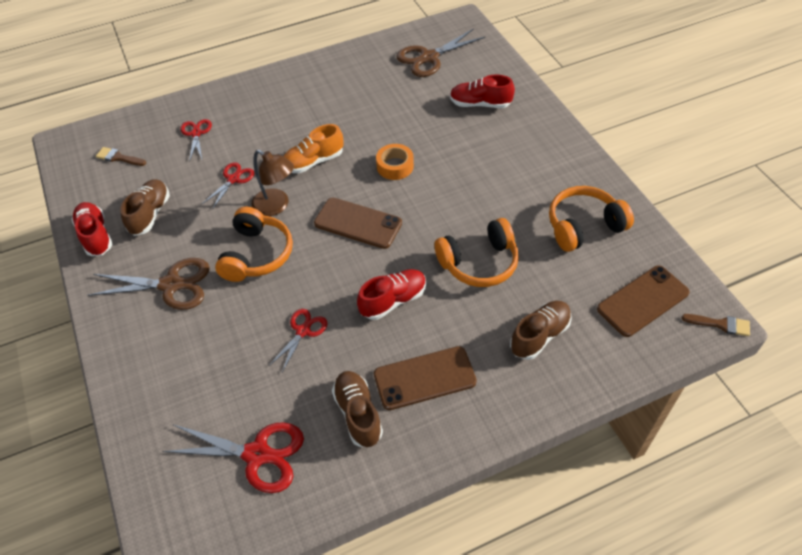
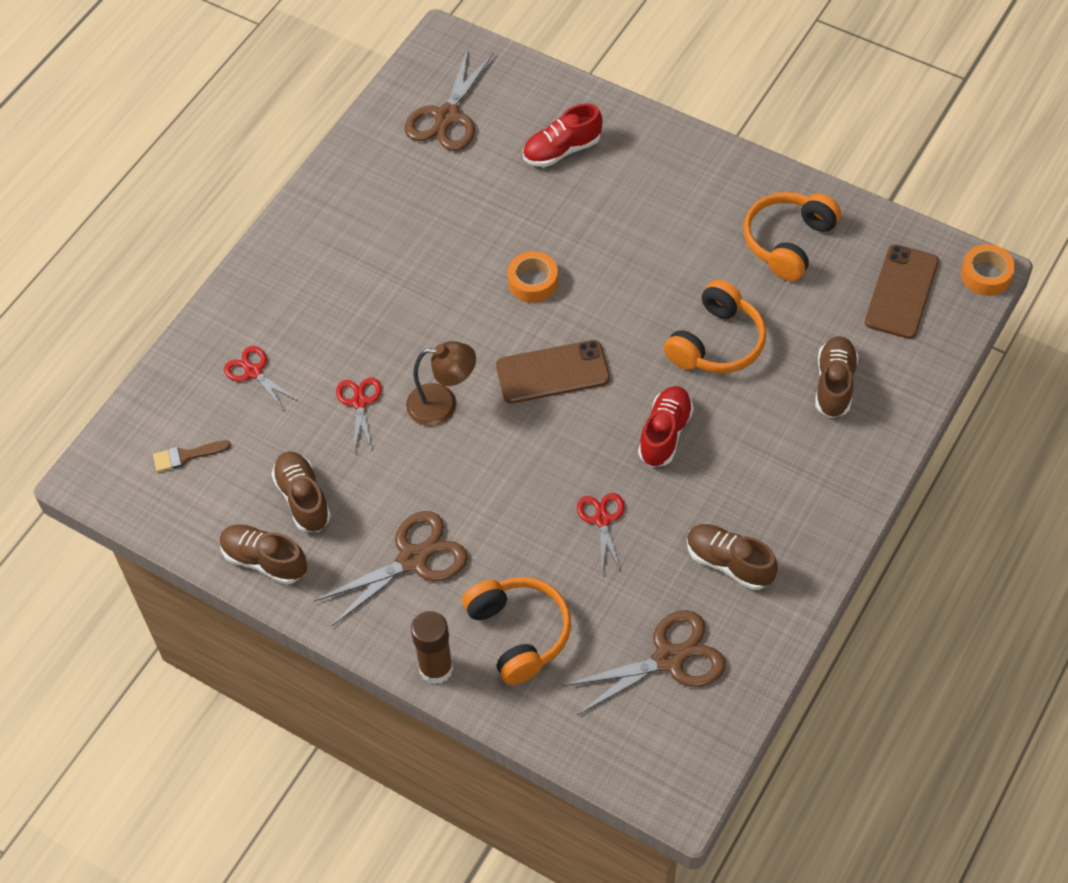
camera: 35 degrees left, 5 degrees up
(96, 236) = (265, 560): red shoe -> brown shoe
(116, 360) = (436, 668): none -> brown glue stick
(256, 254) = (475, 471): orange headphones -> orange headphones (519, 633)
(257, 454) = (669, 659): red scissors -> brown scissors
(313, 161) = (434, 328): orange shoe -> none
(424, 378) = (761, 491): brown phone -> none
(720, 324) = (986, 275): brown brush -> orange tape

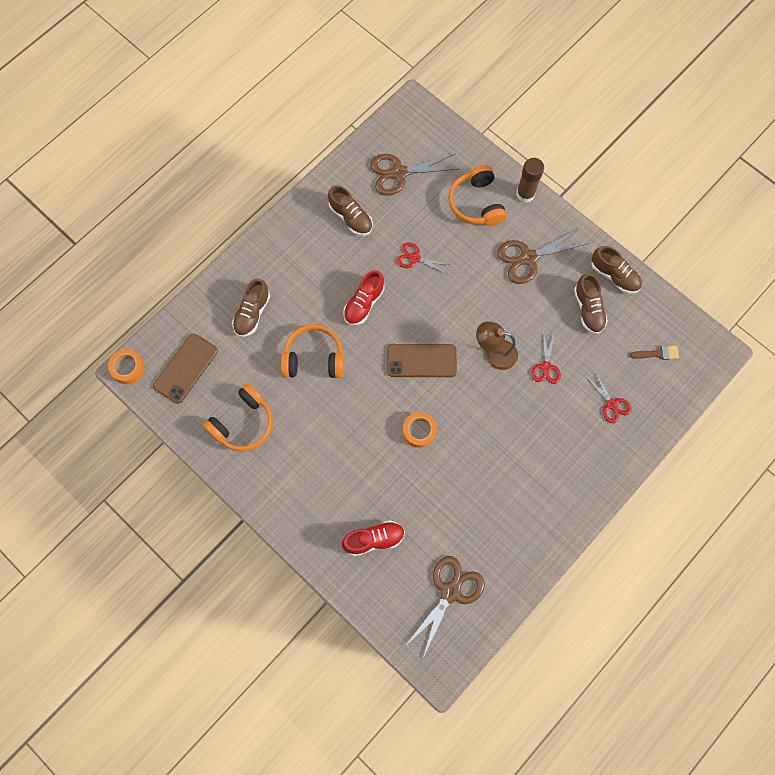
camera: 170 degrees left, 15 degrees up
(602, 519) = (415, 258): red scissors -> red scissors turned 105 degrees clockwise
(716, 343) = (314, 358): orange headphones -> orange headphones turned 45 degrees clockwise

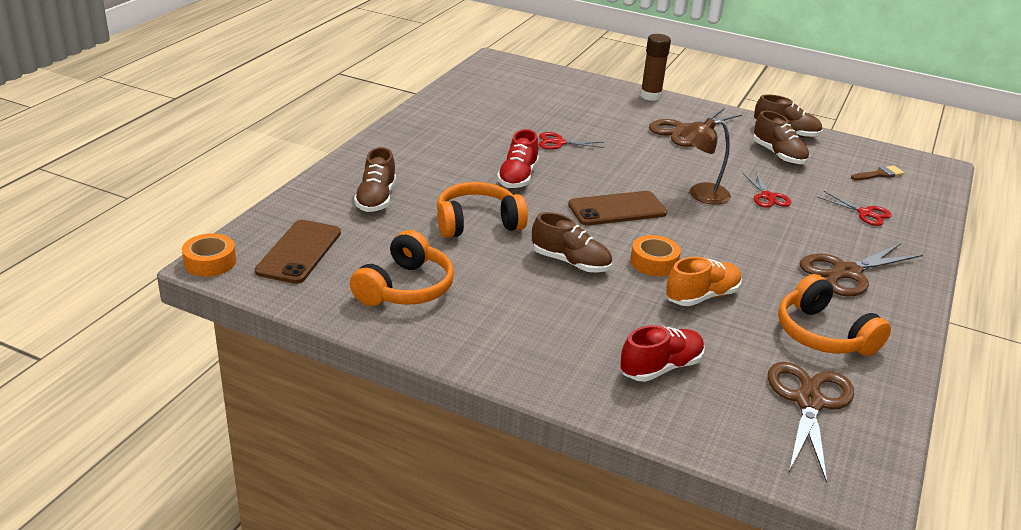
camera: 20 degrees left, 40 degrees down
(351, 217) = (466, 125): brown shoe -> brown shoe (570, 262)
(399, 173) = (505, 95): brown scissors -> brown scissors (847, 272)
(434, 476) = (702, 296): none -> orange shoe
(476, 203) = (603, 105): orange headphones -> orange headphones (823, 334)

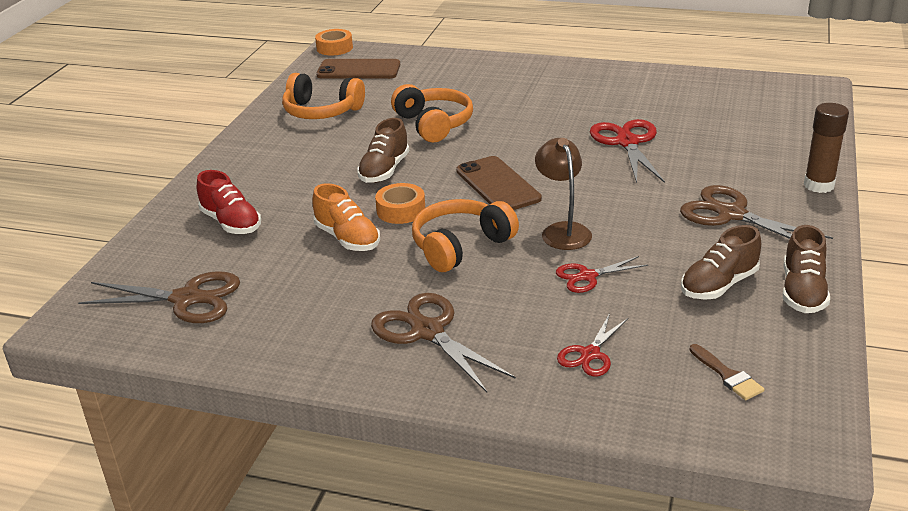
camera: 85 degrees right, 0 degrees up
(376, 199) = (452, 81): brown shoe -> none
(518, 177) = (532, 131): red shoe -> none
(559, 143) = (627, 142): red scissors -> red scissors, size x1.70
(823, 334) = (296, 310): orange headphones -> orange headphones (460, 246)

